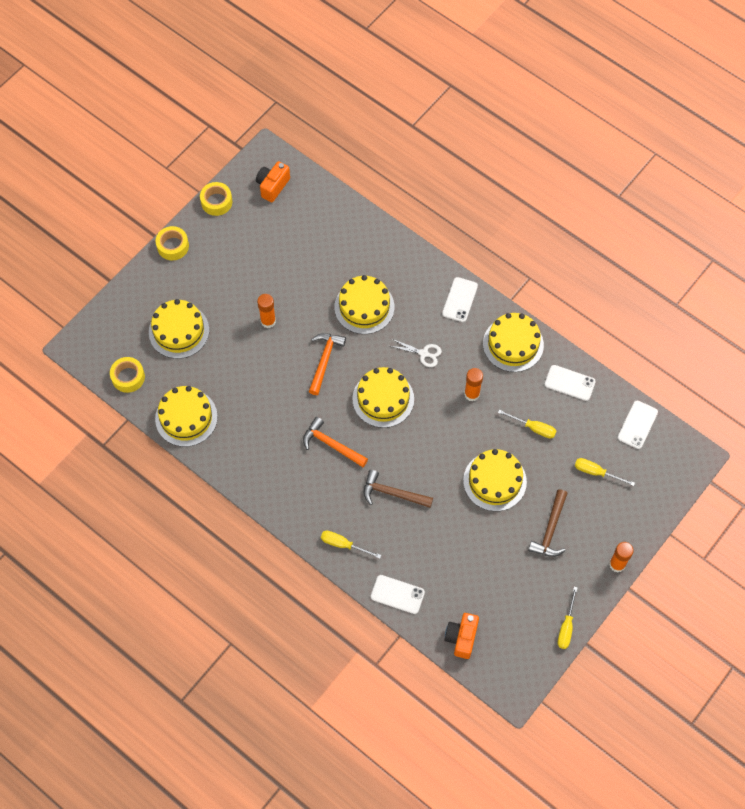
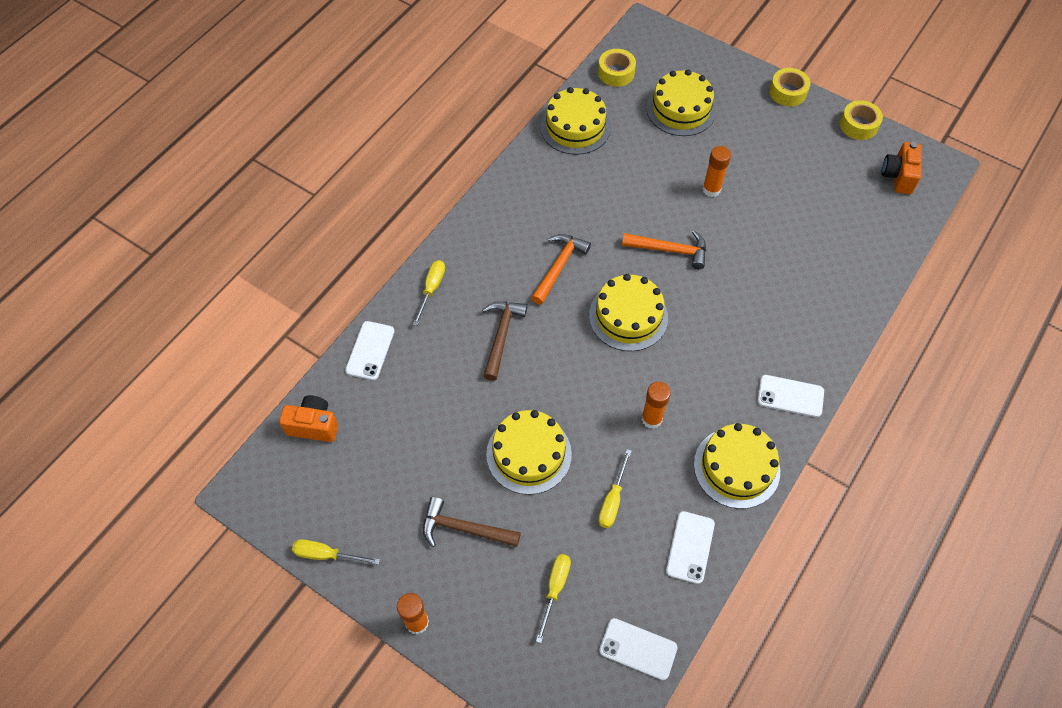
camera: 85 degrees right, 5 degrees down
(272, 186) = (898, 176): orange camera -> orange camera turned 105 degrees counterclockwise
(364, 307) = (753, 286): yellow cake -> none
(423, 353) = (700, 358): white scissors -> none

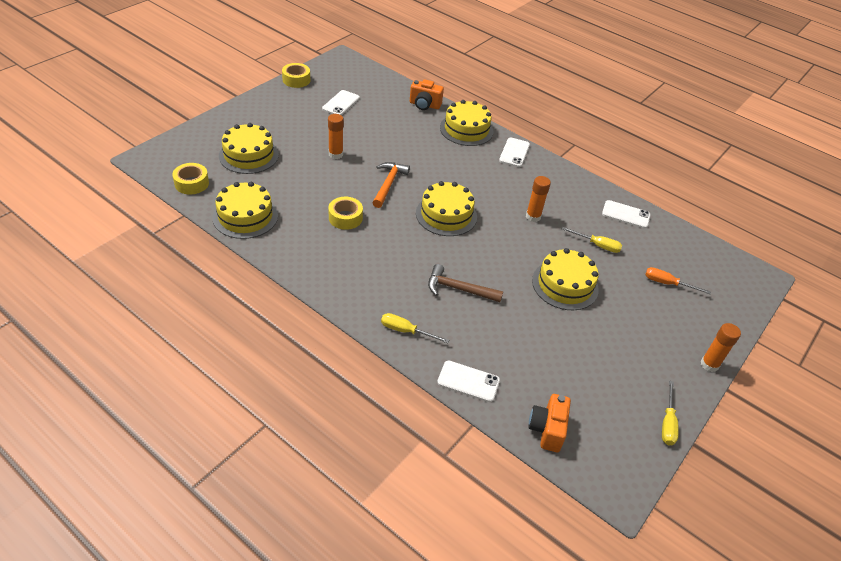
camera: 90 degrees left, 15 degrees down
(464, 528) = (630, 329): brown hammer -> none
(555, 589) = (667, 283): yellow screwdriver -> orange screwdriver
(559, 266) = (394, 246): orange hammer -> none
(638, 649) = (698, 249): white phone -> white phone (341, 103)
(736, 467) = (567, 184): yellow cake -> yellow cake (466, 129)
(787, 92) = (252, 102): yellow tape -> yellow tape (345, 218)
(898, 176) = (346, 75): orange camera -> orange camera (424, 105)

